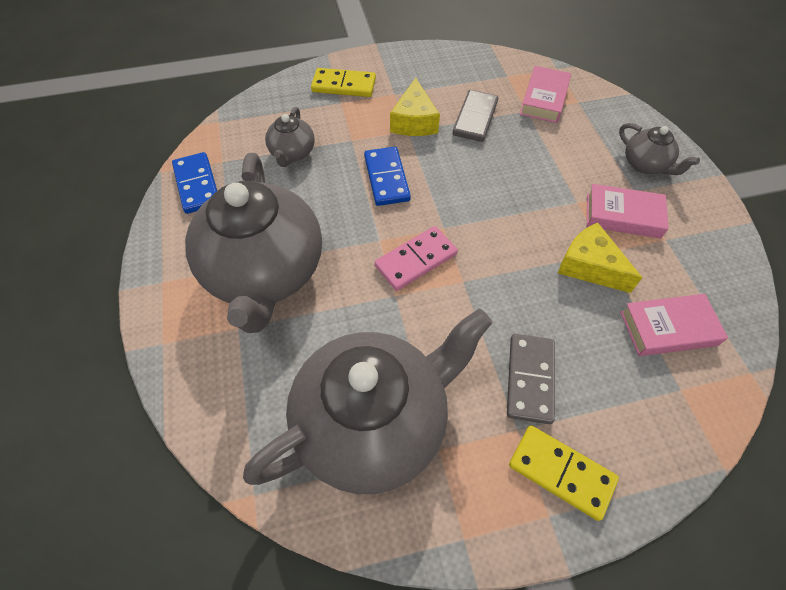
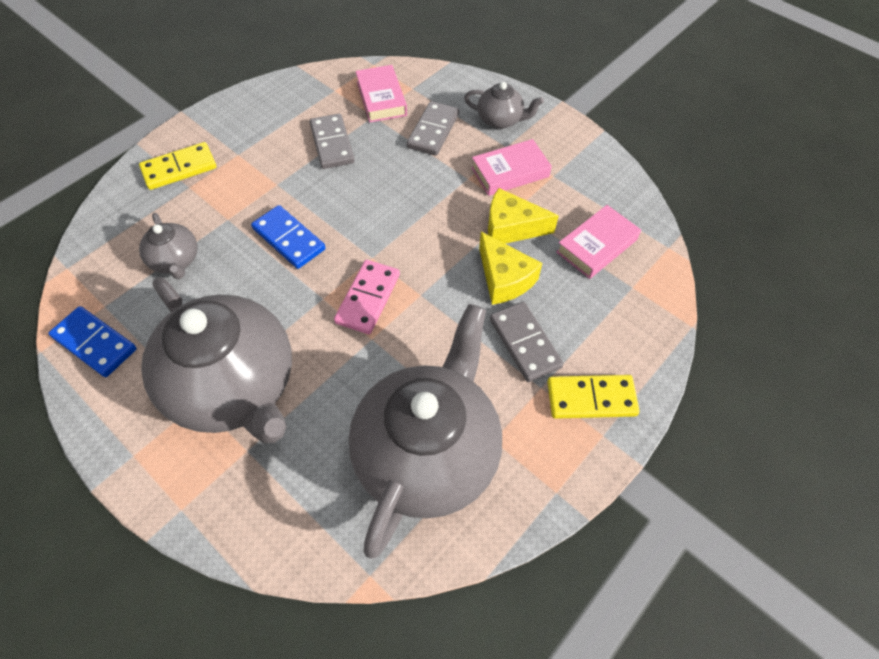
camera: 35 degrees left, 0 degrees up
(414, 121) = (276, 172): yellow cheese -> yellow cheese (504, 278)
(572, 146) = (433, 131): none -> grey domino

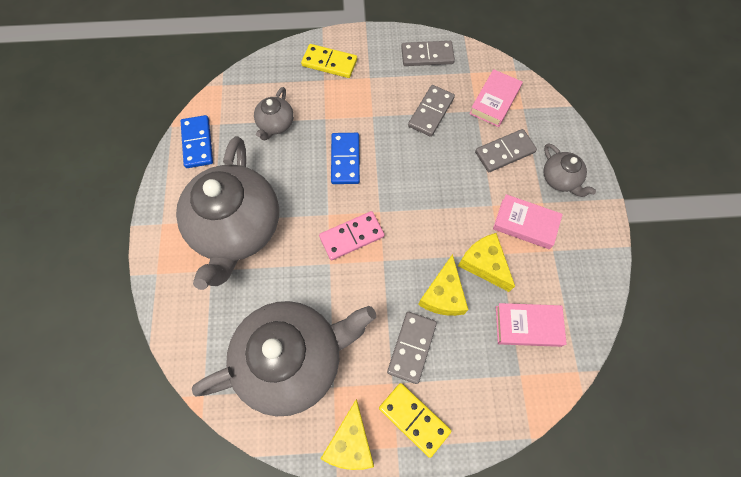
camera: 45 degrees right, 10 degrees up
(278, 101) = (427, 55): none -> grey domino
(560, 471) = (350, 442): none -> yellow cheese

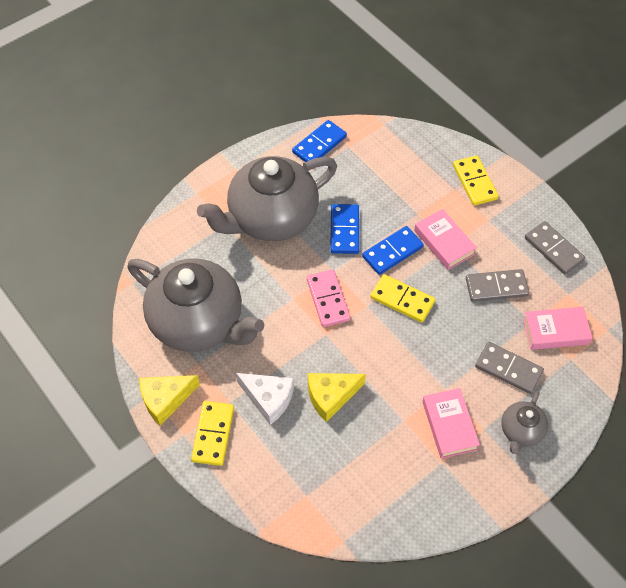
camera: 55 degrees right, 10 degrees down
(275, 124) = (381, 183): grey teapot -> none
(297, 180) = (344, 230): none -> blue domino
(352, 237) = (328, 299): pink domino -> pink domino turned 45 degrees clockwise
(394, 182) = (402, 300): none -> yellow domino
(411, 347) = (268, 399): grey domino -> white cheese
(484, 264) = (383, 413): yellow cheese -> none
(527, 326) = (353, 478): pink book -> pink book (444, 242)

